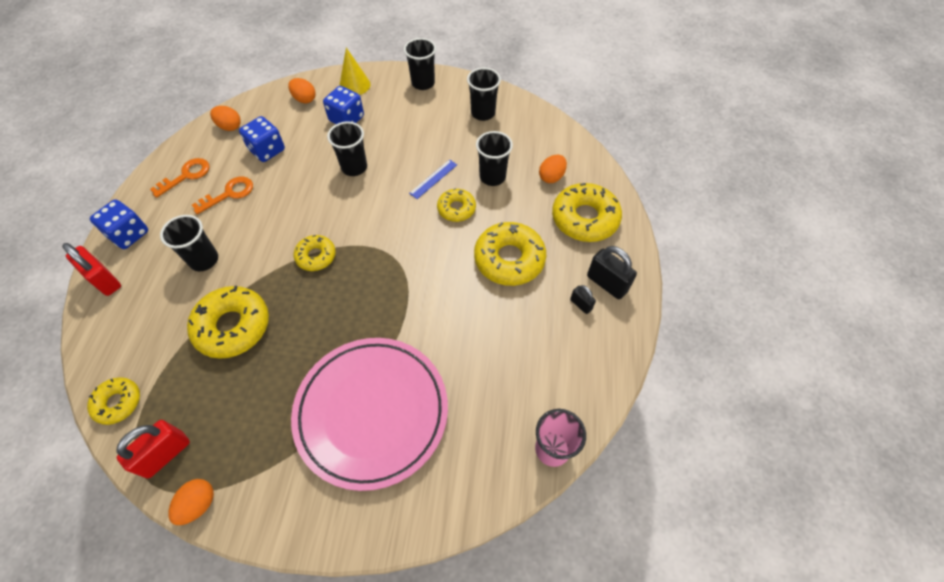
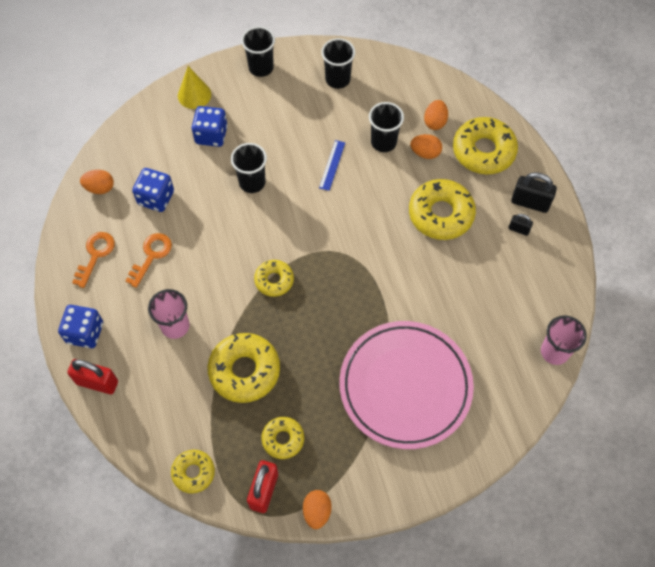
camera: 25 degrees left, 5 degrees up
(204, 260) = (175, 326): black cup -> pink cup
(304, 99) = (154, 129): orange egg -> orange egg (425, 153)
(456, 209) = (369, 186): yellow donut -> yellow donut (283, 439)

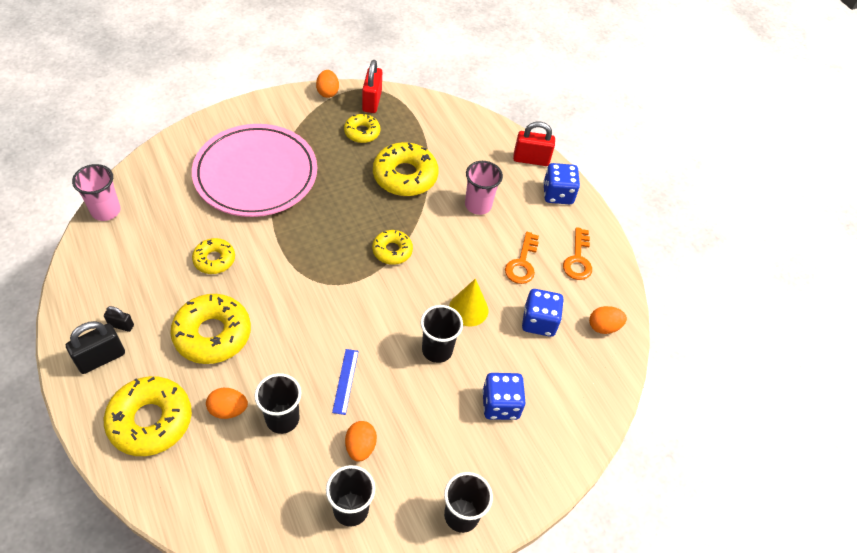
camera: 165 degrees right, 10 degrees down
(193, 472) = (430, 108): yellow donut -> yellow donut (214, 260)
(194, 95) = (539, 460): yellow cone -> yellow cone (468, 309)
(435, 122) = (213, 456): orange egg -> orange egg (360, 447)
(530, 202) = (101, 358): black padlock -> black padlock turned 45 degrees counterclockwise

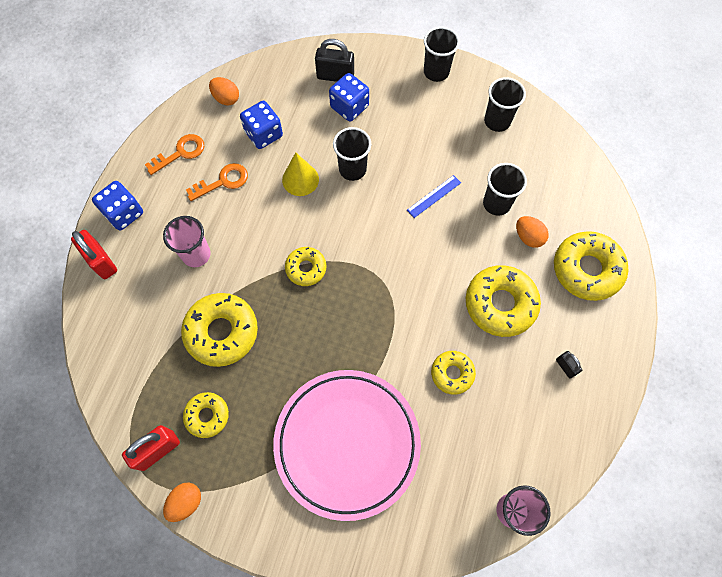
camera: 130 degrees left, 15 degrees up
(101, 358) = (596, 348): black padlock -> black padlock (335, 76)
(360, 447) = (461, 149): orange egg -> none

